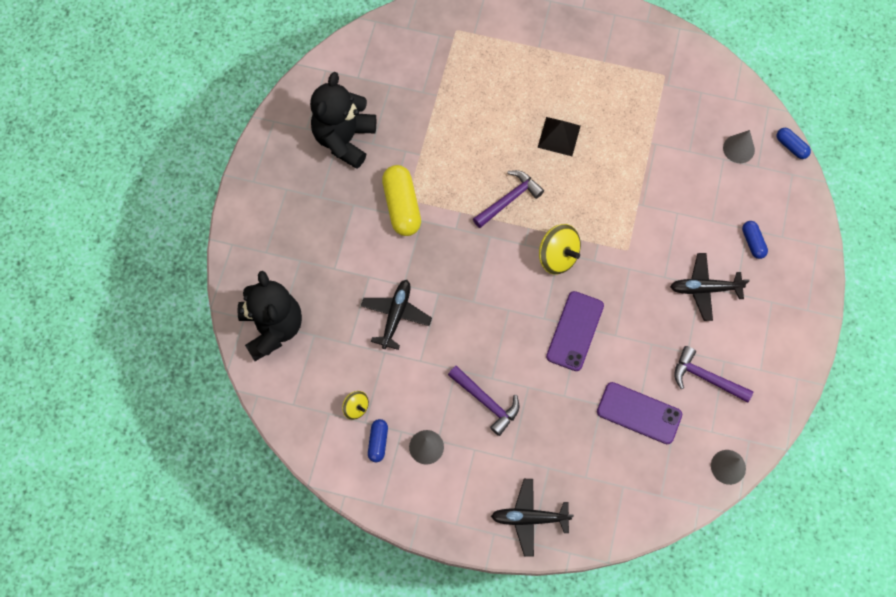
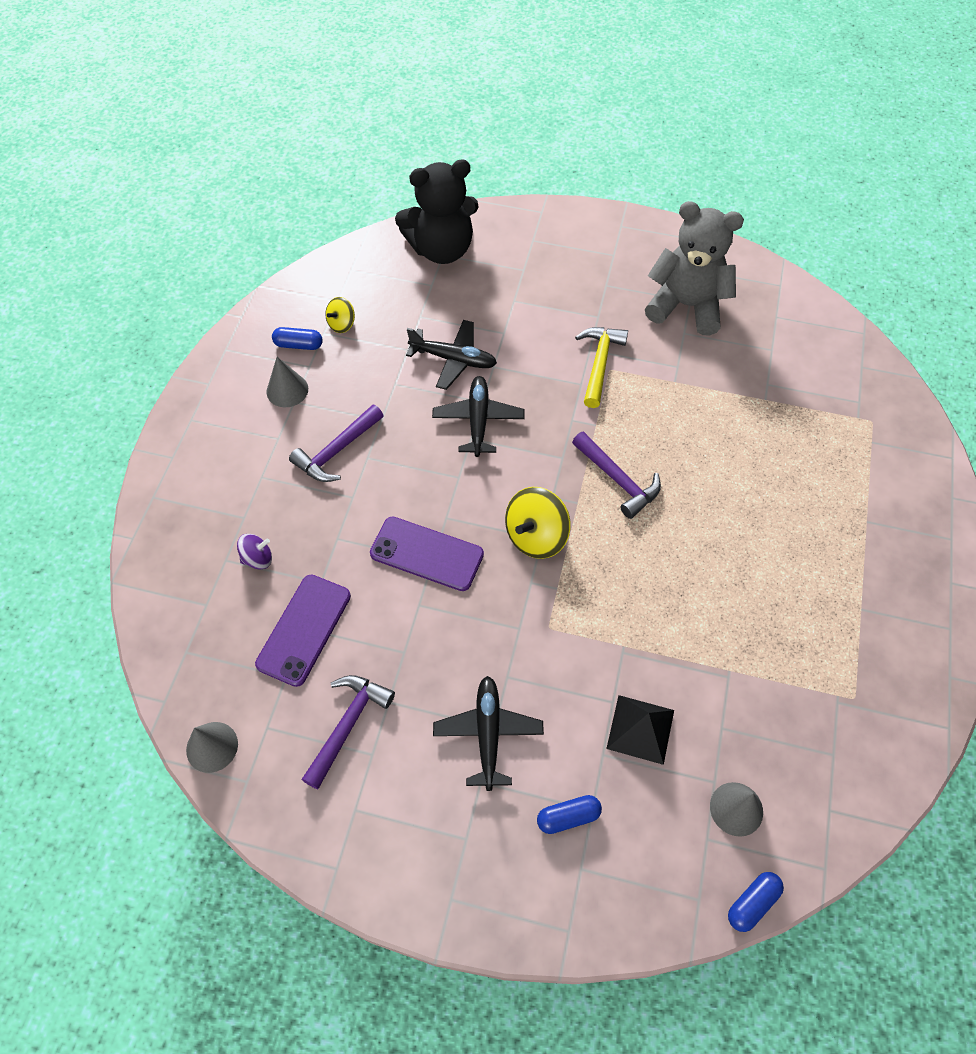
camera: 90 degrees right, 10 degrees down
(344, 139) = (686, 306): black teddy bear -> grey teddy bear
(402, 206) = (599, 363): yellow capsule -> yellow hammer
(529, 518) = (184, 494): black plane -> black plane (478, 420)
(559, 136) = (723, 543): black pyramid -> black pyramid (640, 729)
(584, 452) = (258, 558): none -> purple spinning top

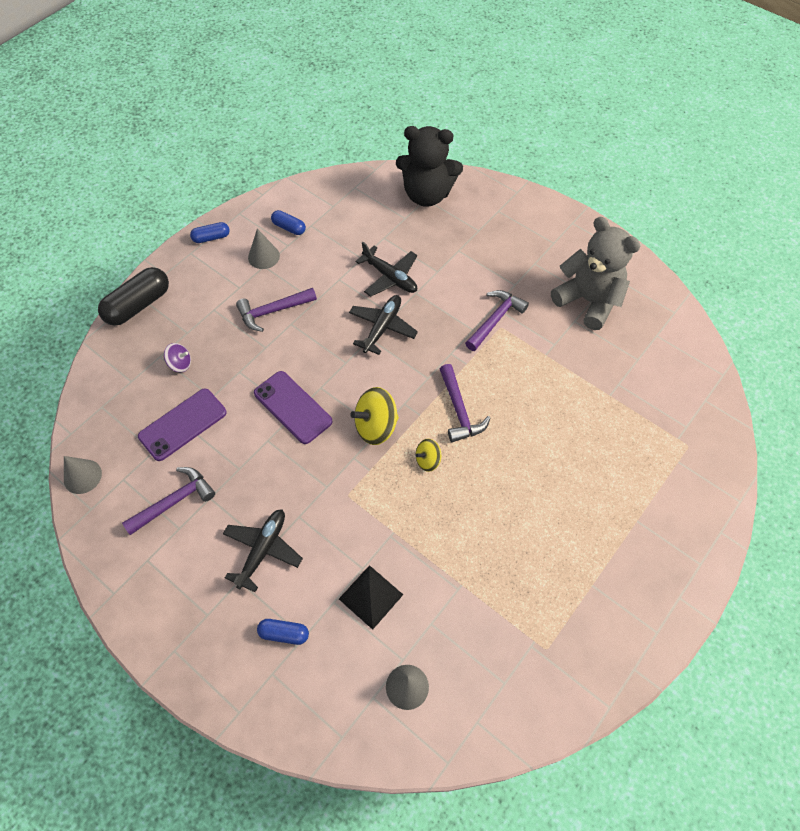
camera: 25 degrees right, 0 degrees up
(160, 508) = (138, 305): none -> black capsule
(342, 324) = (326, 224): yellow spinning top -> yellow spinning top (428, 460)
(599, 363) = (495, 320): yellow hammer -> purple hammer
(752, 903) = (379, 759): blue capsule -> blue capsule (211, 238)

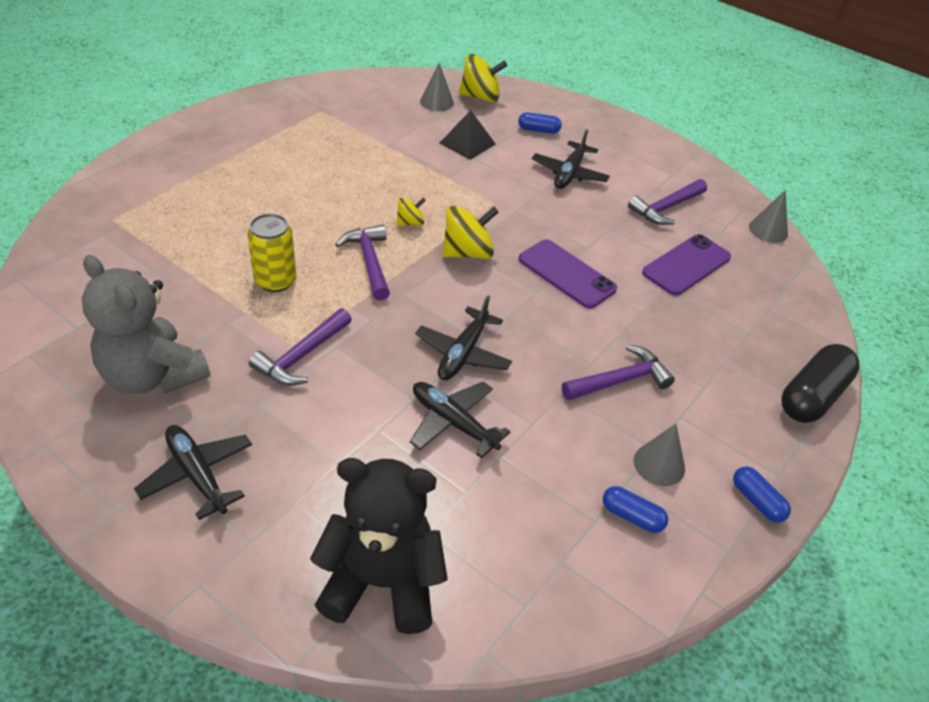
camera: 175 degrees right, 15 degrees down
(180, 364) = (718, 323): purple spinning top -> none
(211, 238) = (757, 501): blue capsule -> blue capsule turned 75 degrees clockwise
(350, 707) = (480, 97): none -> yellow spinning top
(530, 385) = (275, 281): none -> yellow can
(537, 242) = (197, 474): none -> black plane

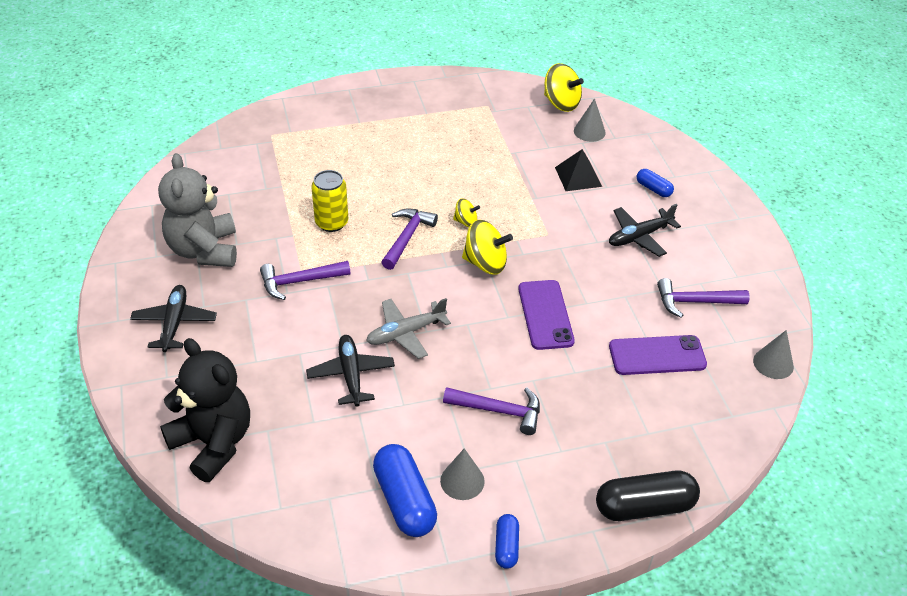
camera: 40 degrees right, 0 degrees up
(463, 353) = (405, 333): black plane -> grey plane
(480, 97) = (632, 141): yellow spinning top -> yellow spinning top (561, 103)
(632, 516) = (404, 500): blue capsule -> blue capsule, size x1.87

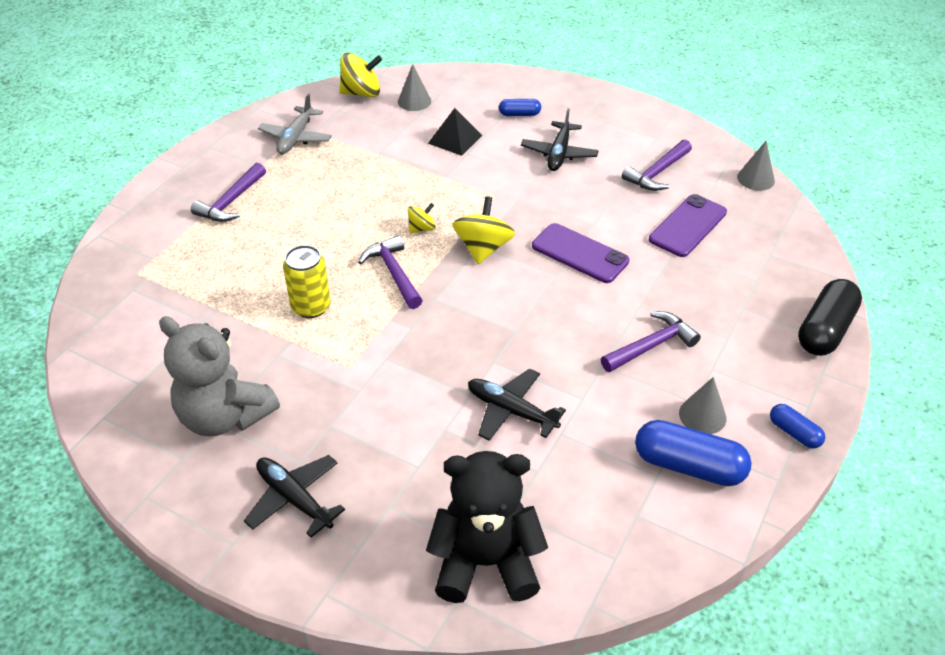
camera: 45 degrees left, 0 degrees up
(299, 282) = (356, 374): purple hammer -> purple hammer (231, 202)
(405, 333) = (503, 345): grey plane -> grey plane (296, 138)
(485, 263) = (483, 248): yellow spinning top -> yellow spinning top turned 45 degrees counterclockwise

